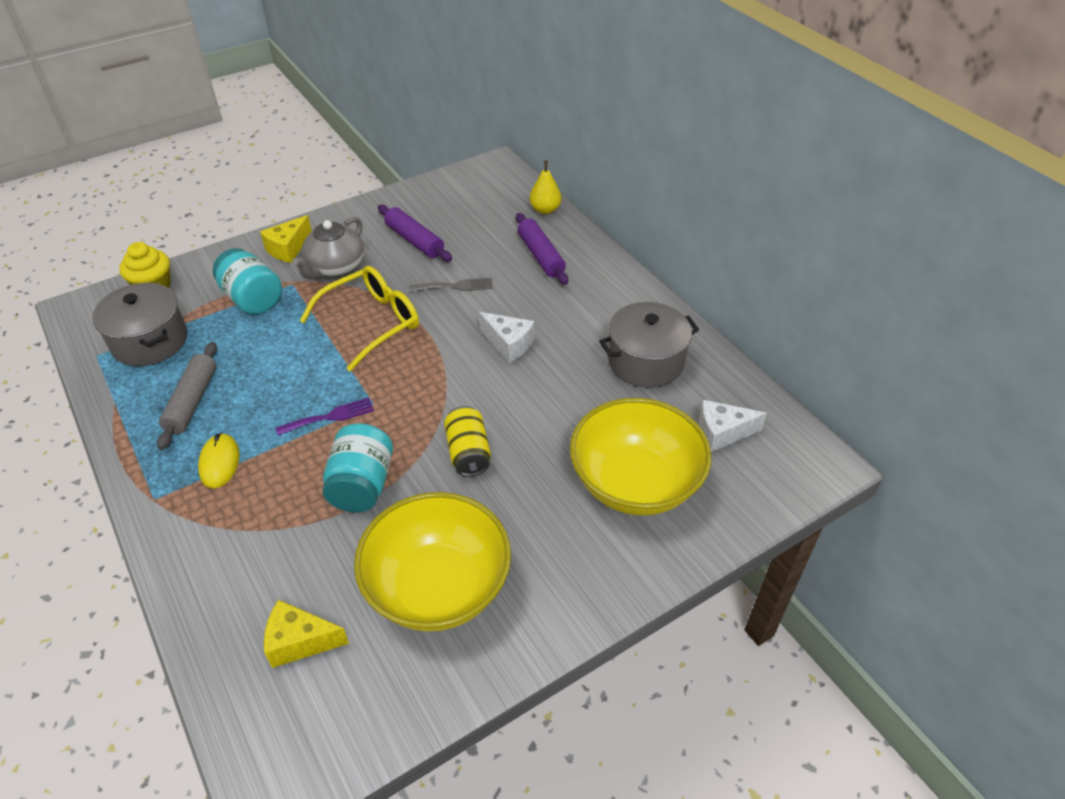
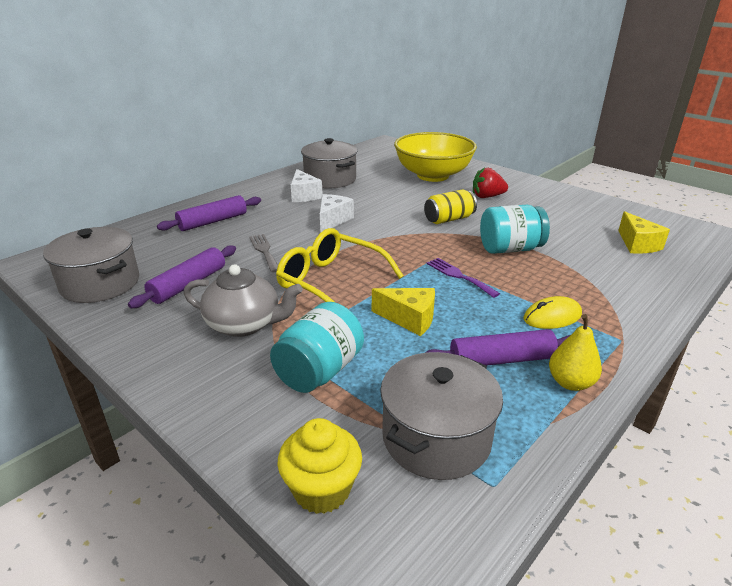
camera: 105 degrees left, 15 degrees down
(192, 401) = (501, 360): grey rolling pin -> purple rolling pin
(288, 249) = (207, 372): yellow cheese -> yellow cheese (409, 319)
(438, 587) = (554, 213): yellow bowl -> none
(441, 197) = (100, 283): none -> grey pot
(528, 524) = (487, 197): none -> red strawberry
(545, 210) = (137, 227): yellow pear -> yellow pear (570, 383)
(721, 433) = (380, 160): white cheese -> white cheese (304, 195)

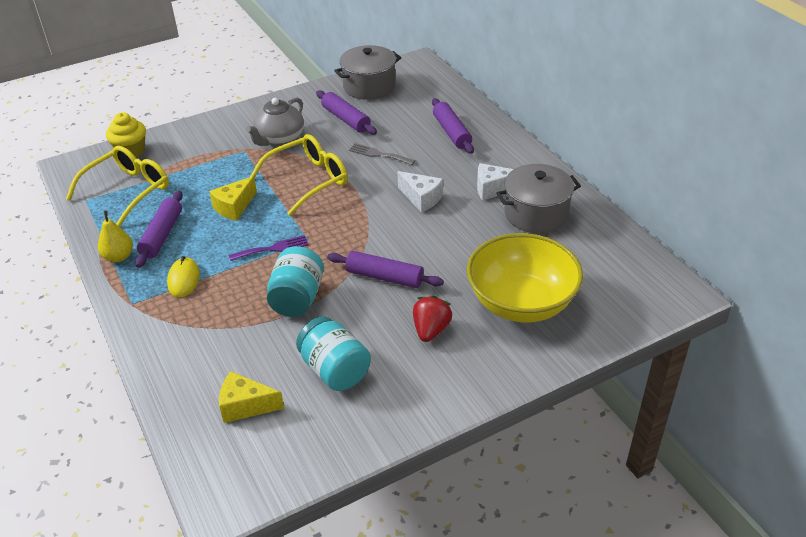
camera: 110 degrees right, 10 degrees up
(264, 251) = (379, 154): grey fork -> grey fork turned 150 degrees counterclockwise
(319, 371) = (211, 161): turquoise jar -> turquoise jar (335, 370)
(436, 437) = (128, 191): grey pot -> yellow glasses
(449, 219) = (384, 277): yellow can -> purple rolling pin

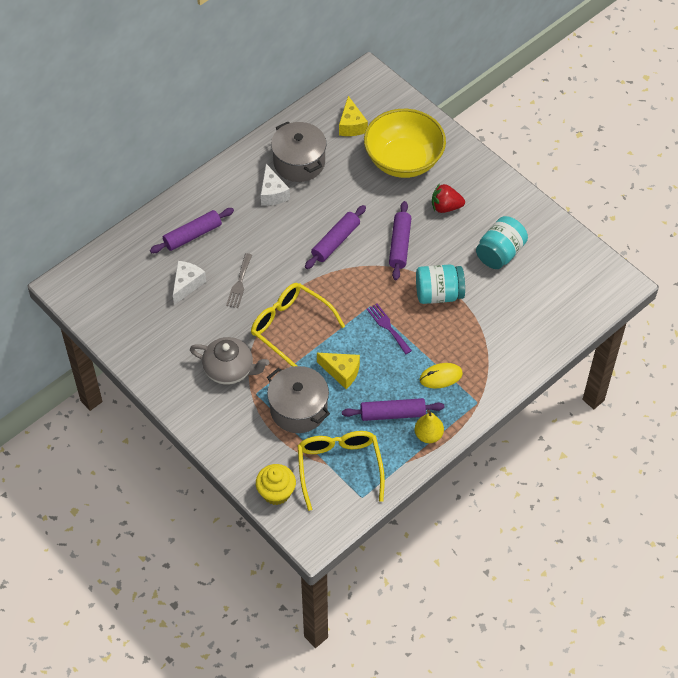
camera: 105 degrees left, 15 degrees up
(128, 191) = (339, 467): yellow glasses -> yellow glasses turned 60 degrees clockwise
(245, 406) = (547, 294): yellow cheese -> yellow cheese (351, 125)
(346, 119) = (185, 323): purple rolling pin -> purple rolling pin (335, 241)
(369, 86) = (120, 318): grey pot -> grey pot (298, 409)
(421, 198) = (297, 240): white cheese -> white cheese (187, 285)

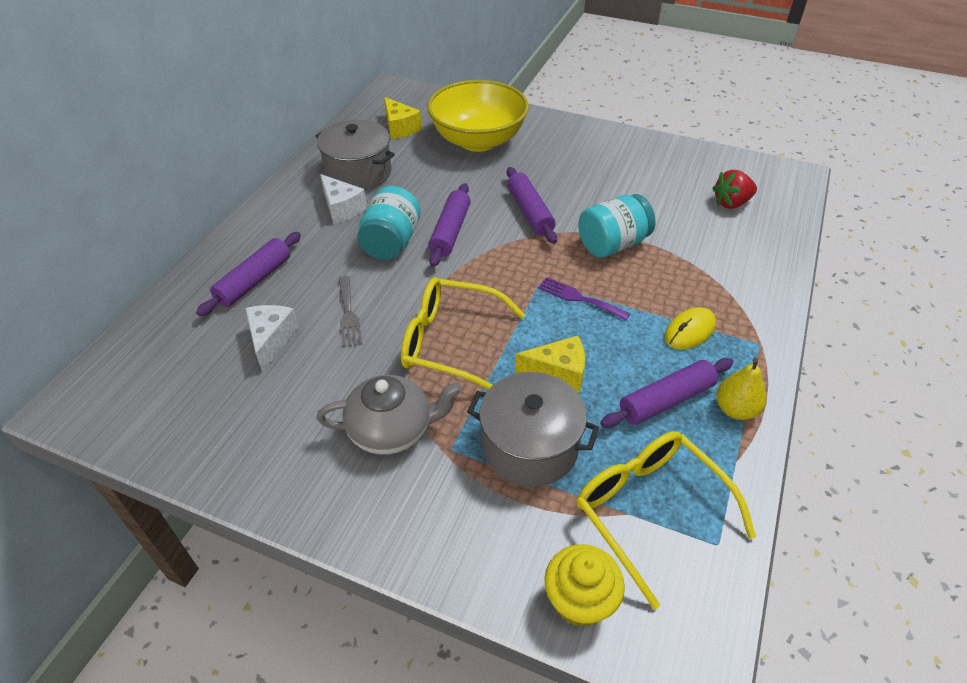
camera: 25 degrees left, 10 degrees down
(445, 207) = (554, 165): red strawberry -> red strawberry (731, 203)
(500, 253) = (647, 187): turquoise jar -> turquoise jar (391, 242)

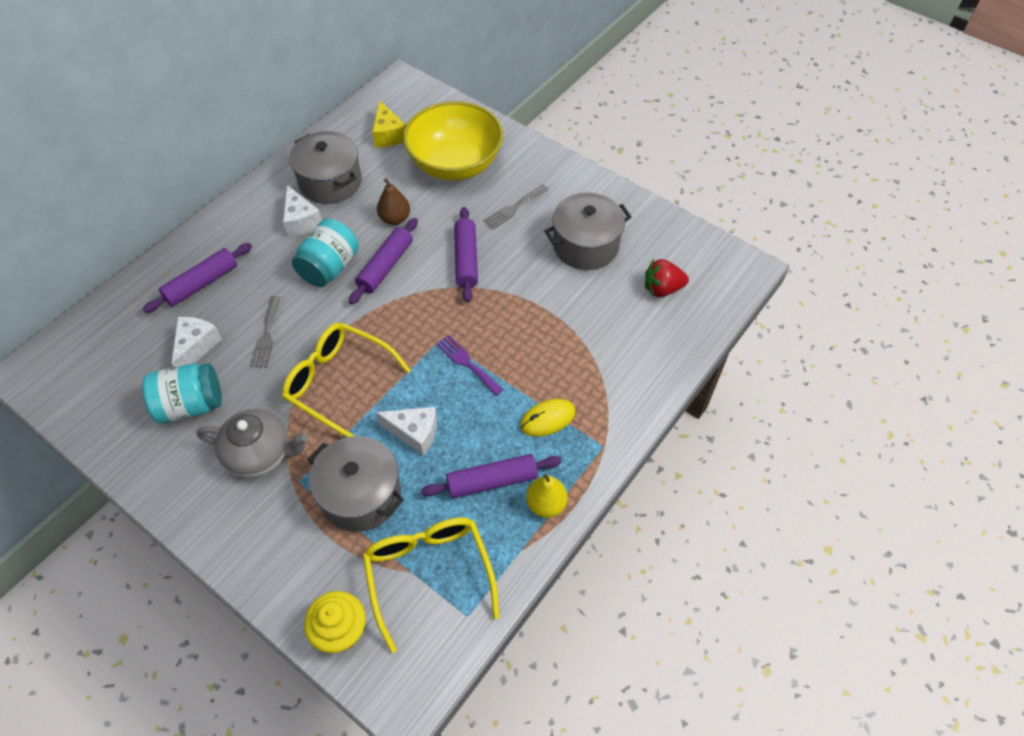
camera: 15 degrees right, 10 degrees up
(440, 191) = (395, 218): none -> brown pear
(553, 165) = (514, 208): none -> grey fork
(558, 373) = (414, 433): yellow cheese -> white cheese
(612, 244) = (525, 312): turquoise jar -> turquoise jar (191, 405)
(639, 182) = (585, 245): none -> grey pot

